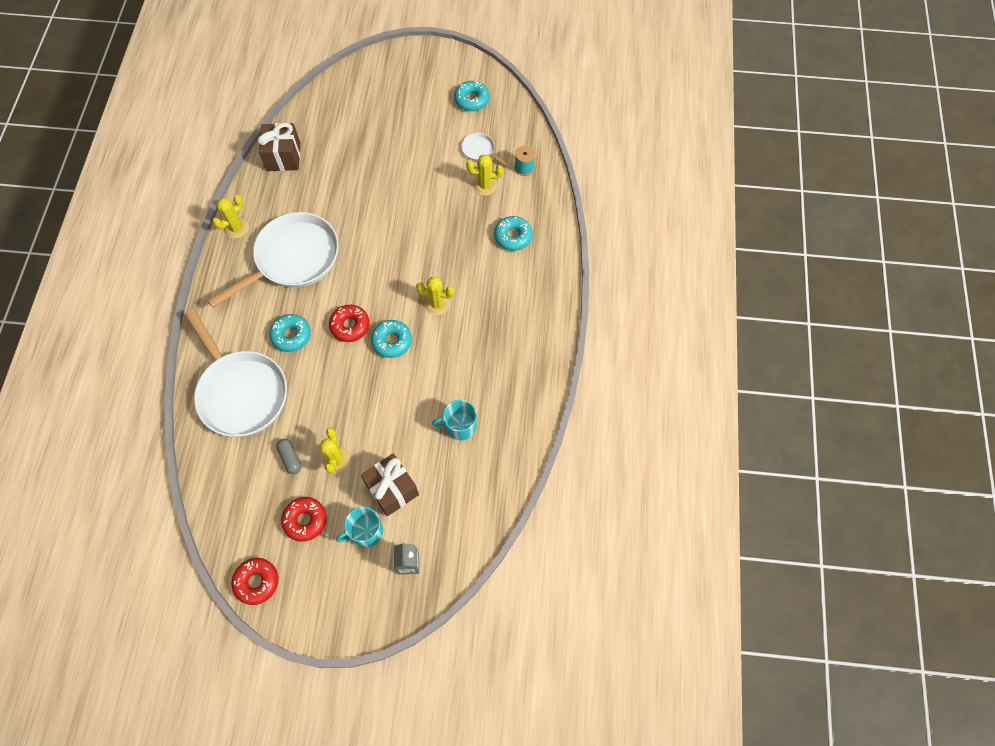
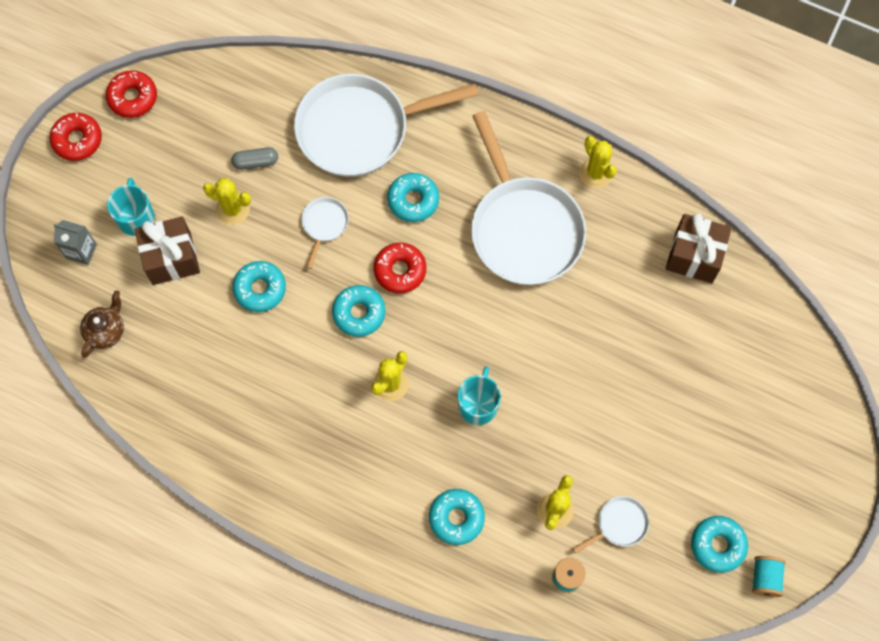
camera: 110 degrees right, 5 degrees up
(305, 520) = (177, 160): red donut -> red donut (77, 140)
(329, 389) = (324, 225): none -> white pan
(396, 415) = (260, 289): none -> turquoise donut
(460, 426) = (214, 357): turquoise mug -> turquoise mug (478, 405)
(468, 514) = (106, 331): none -> brown teapot
(481, 74) = (765, 578): none -> turquoise spool

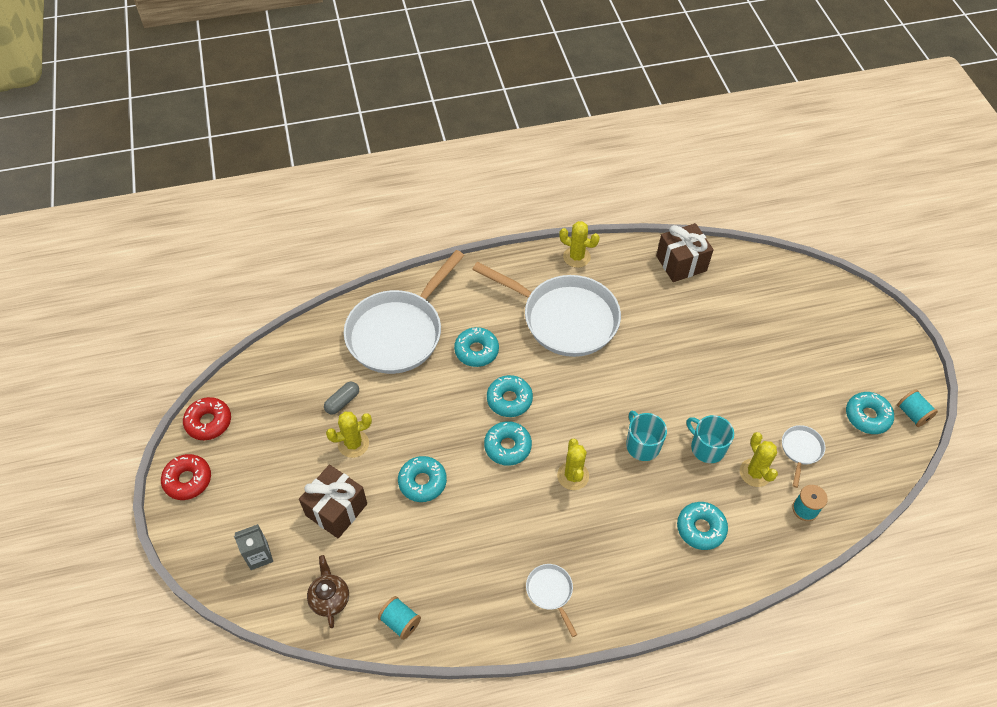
camera: 40 degrees left, 15 degrees down
(136, 217) = (283, 501): turquoise mug -> turquoise mug (707, 447)
(143, 394) = (400, 622): none -> turquoise spool
(324, 225) = (429, 408): white pan -> white pan (550, 592)
(400, 270) = (509, 400): red donut -> turquoise donut

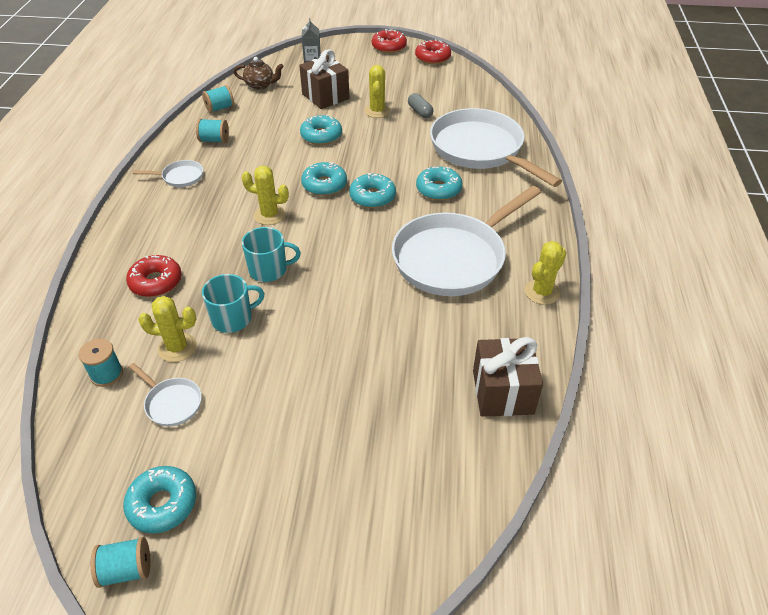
camera: 110 degrees right, 10 degrees down
(470, 592) = (214, 140): none -> turquoise spool
(701, 528) = (156, 282): turquoise donut -> red donut

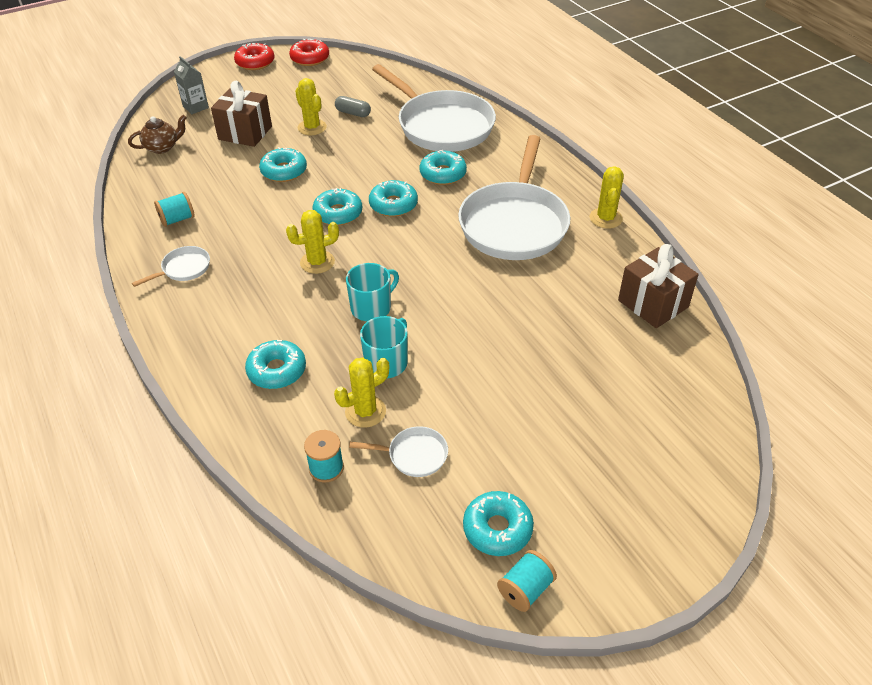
camera: 35 degrees left, 0 degrees up
(156, 282) = (277, 371): red donut -> turquoise donut
(220, 108) = (145, 187): turquoise spool -> none
(480, 150) = (441, 126): white pan -> white pan turned 150 degrees counterclockwise

